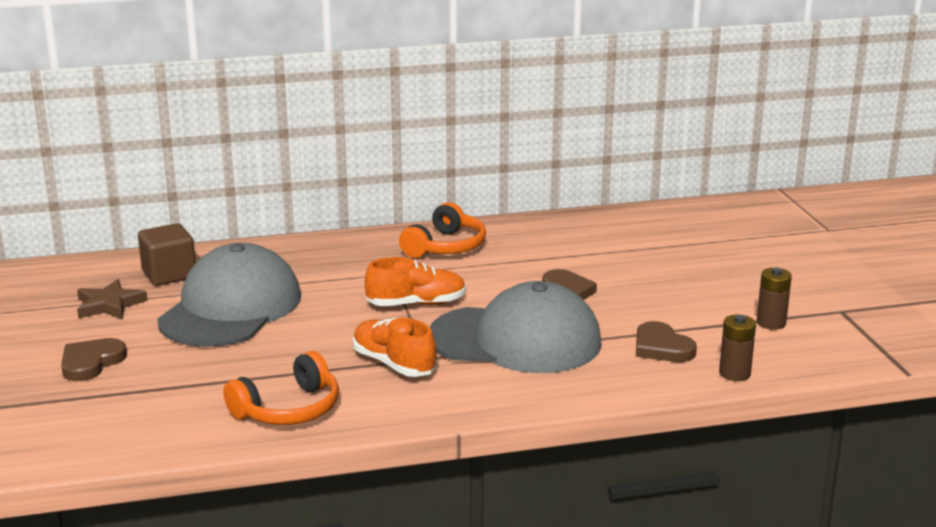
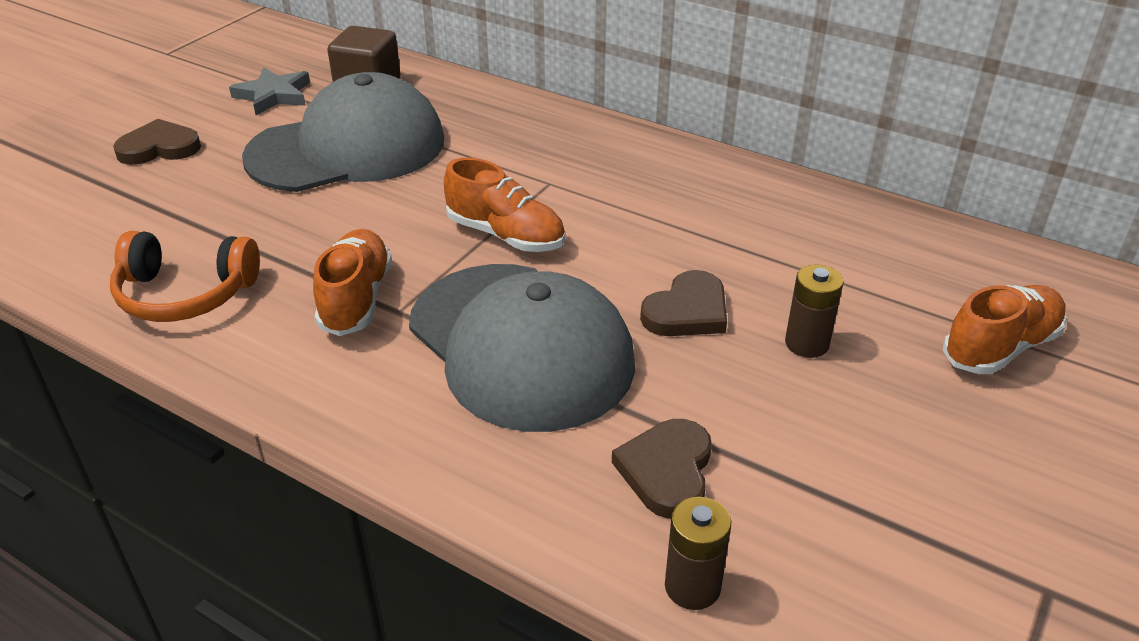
camera: 45 degrees right, 15 degrees up
(109, 305) = (273, 95): brown star -> grey star
(445, 247) = (658, 177): orange headphones -> none
(709, 246) = (1000, 347): none -> orange shoe
(771, 323) = (890, 535): brown battery -> brown battery (807, 343)

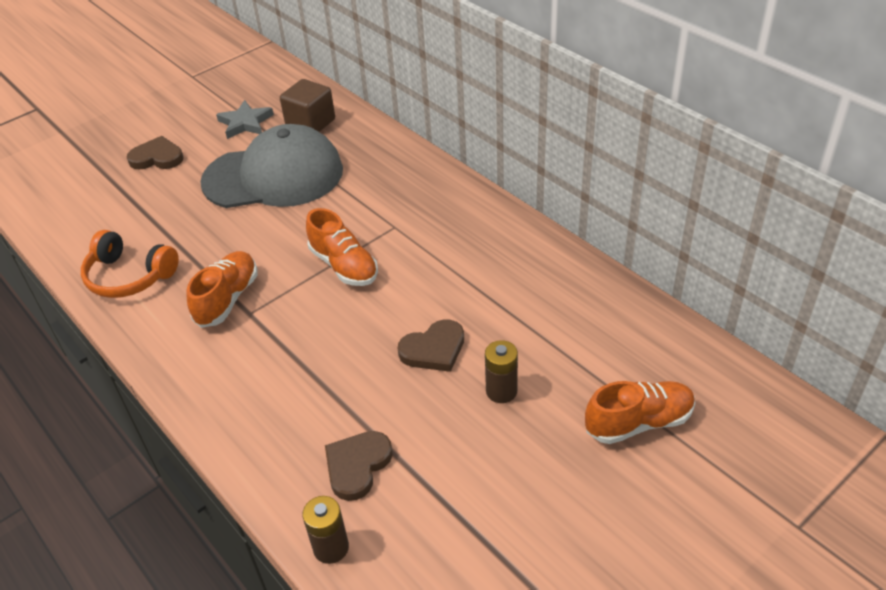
camera: 20 degrees right, 5 degrees up
(520, 345) = (312, 354): grey cap -> none

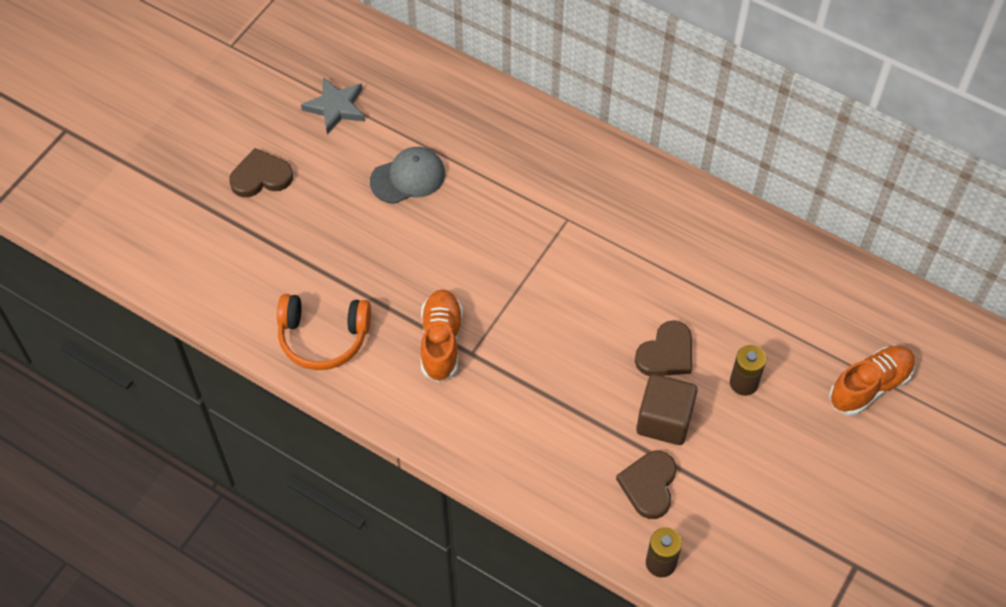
camera: 20 degrees left, 15 degrees up
(274, 176) = (408, 177): grey cap -> grey cap, size x0.50
(310, 123) = (411, 94): brown cube -> brown cube (664, 420)
(344, 266) = (538, 277): orange shoe -> none

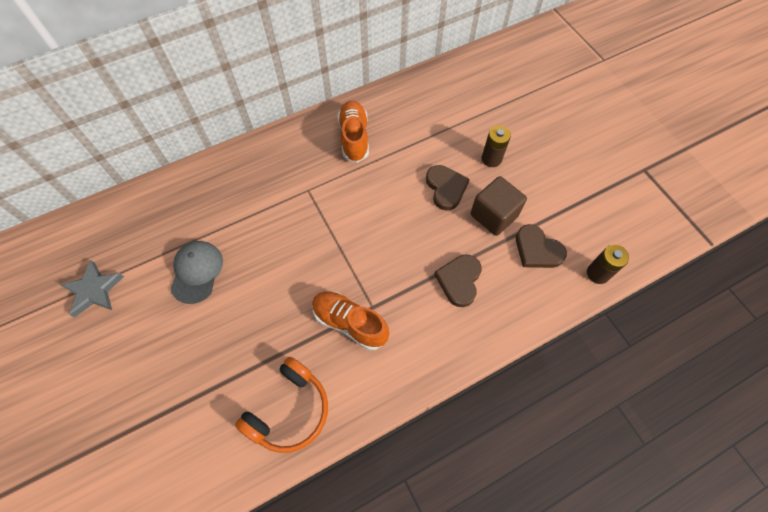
camera: 60 degrees left, 5 degrees up
(261, 176) = (107, 382): brown heart -> brown heart (459, 280)
(869, 386) = (529, 100): orange shoe -> orange shoe (354, 138)

